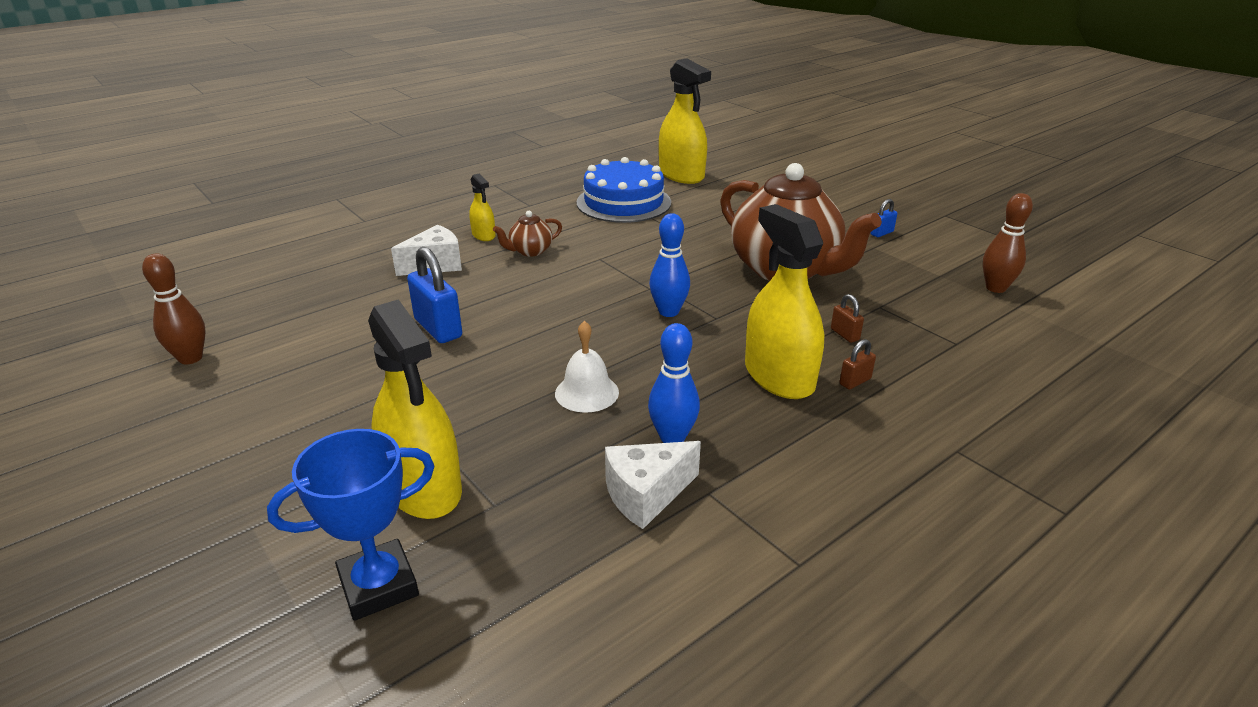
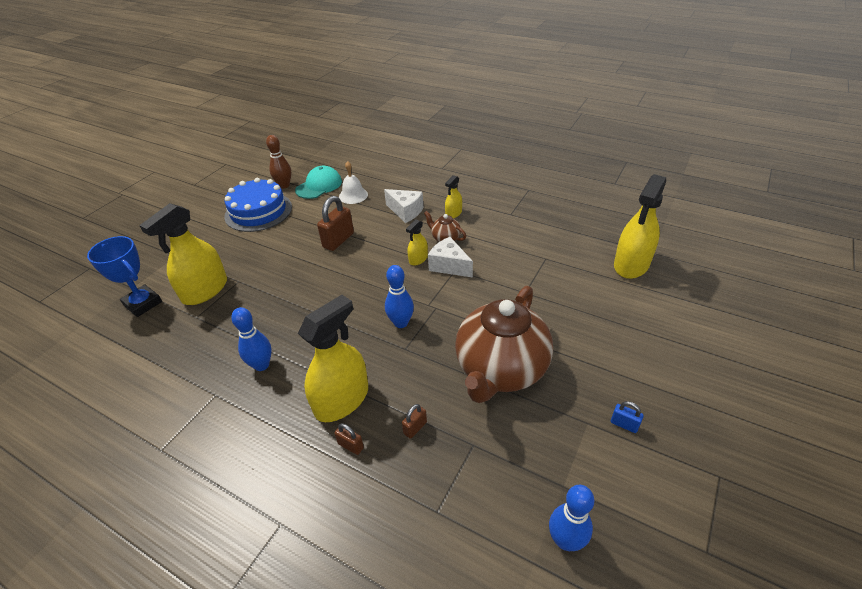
camera: 70 degrees right, 10 degrees up
(251, 323) = (319, 186): none -> turquoise cap
(438, 328) = (338, 240): blue padlock -> brown padlock
(553, 277) = (418, 259): none -> yellow spray bottle
(587, 392) = (295, 316): white bell -> white bell (353, 195)
(623, 202) = (551, 252): blue cake -> blue cake (258, 211)
(646, 495) = (210, 369): white cheese -> white cheese (449, 266)
(995, 288) = (565, 540): brown bowling pin -> blue bowling pin

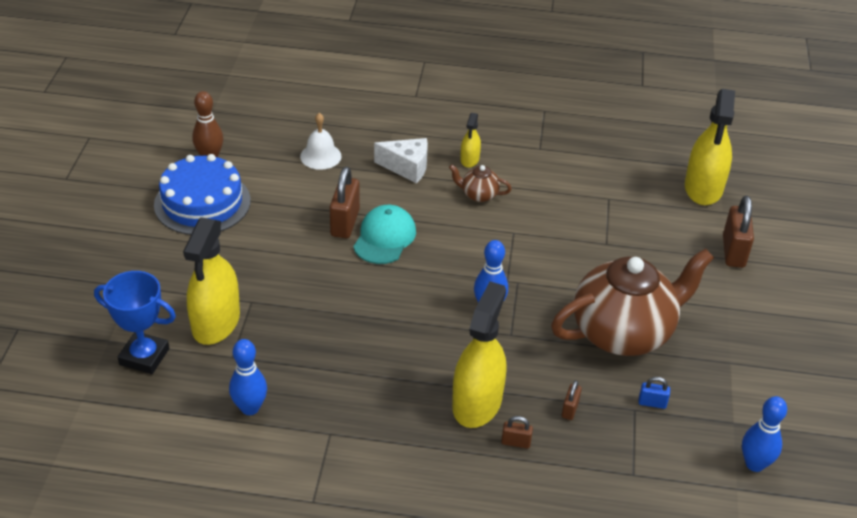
camera: 25 degrees left, 0 degrees up
(261, 365) = (360, 390): blue bowling pin -> blue bowling pin (250, 408)
(319, 186) = (261, 149): turquoise cap -> turquoise cap (384, 238)
(418, 259) = (462, 228): yellow spray bottle -> none
(449, 266) = (504, 229): white cheese -> none
(500, 370) = (623, 332): brown teapot -> brown teapot turned 120 degrees counterclockwise
(624, 424) = (763, 355): blue padlock -> blue padlock (652, 403)
(636, 321) = (733, 252): none -> brown padlock

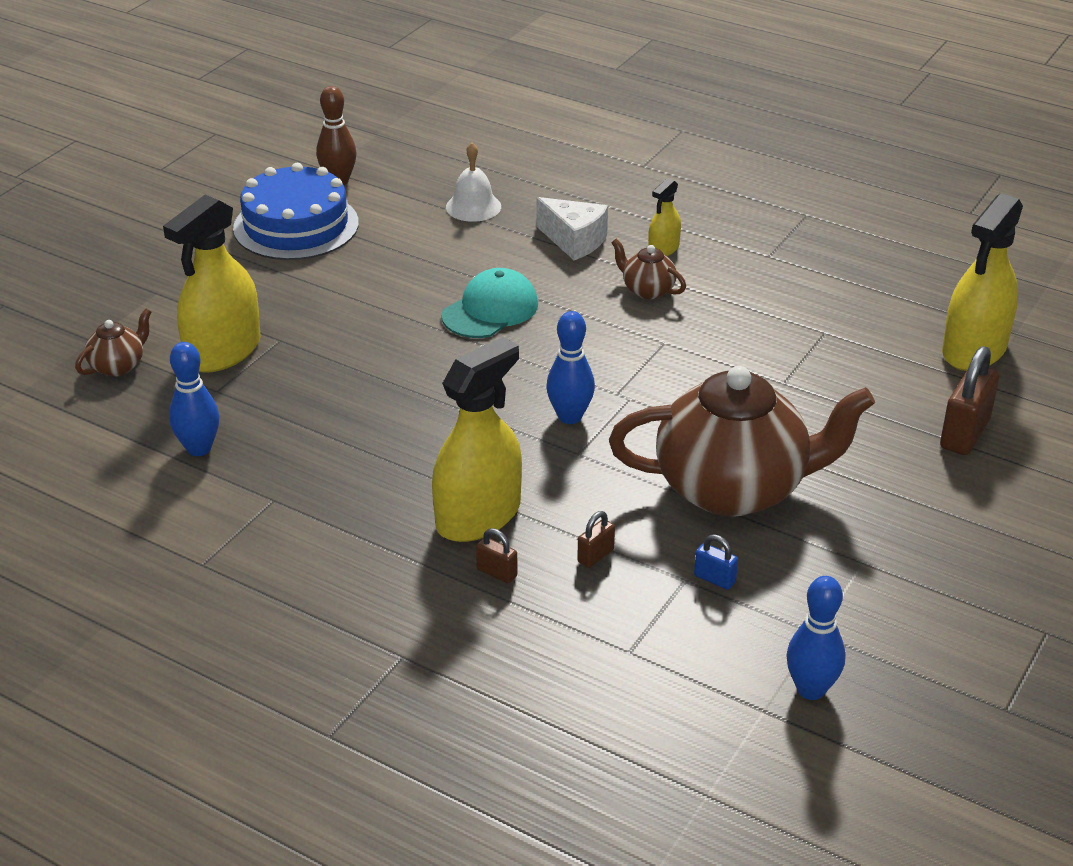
camera: 25 degrees right, 5 degrees down
(144, 357) = (118, 366): blue trophy -> brown teapot
(345, 223) = (452, 283): brown padlock -> none

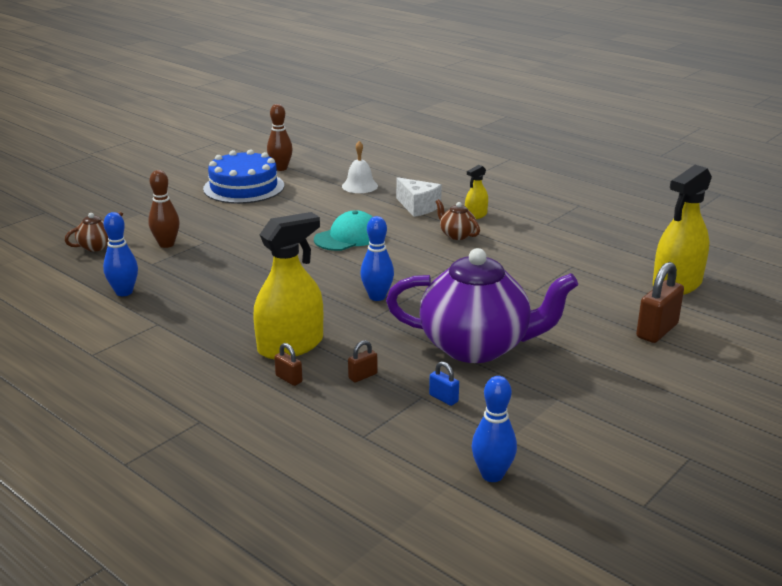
camera: 10 degrees right, 10 degrees down
(223, 351) = (166, 244): yellow spray bottle -> brown bowling pin
(733, 489) = (476, 347): brown teapot -> purple teapot

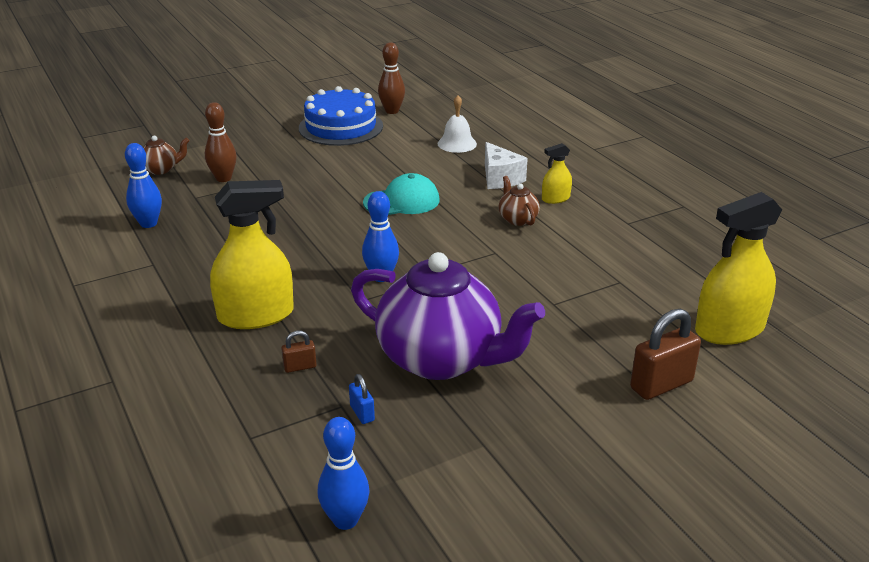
camera: 20 degrees right, 5 degrees up
(289, 379) = (227, 353): brown padlock -> none

